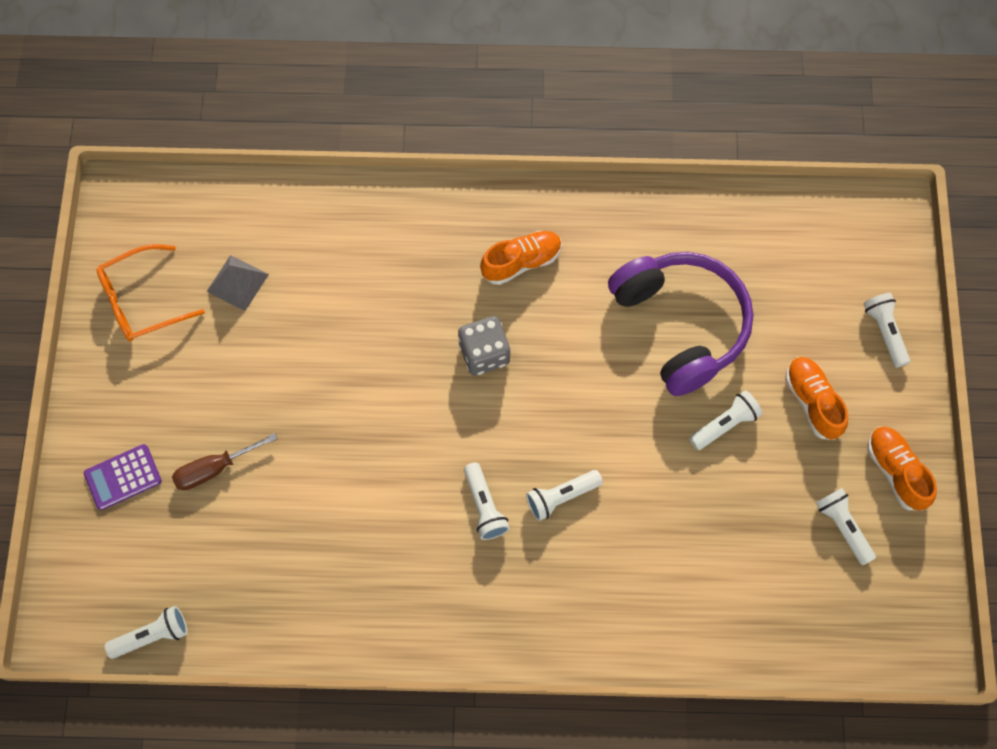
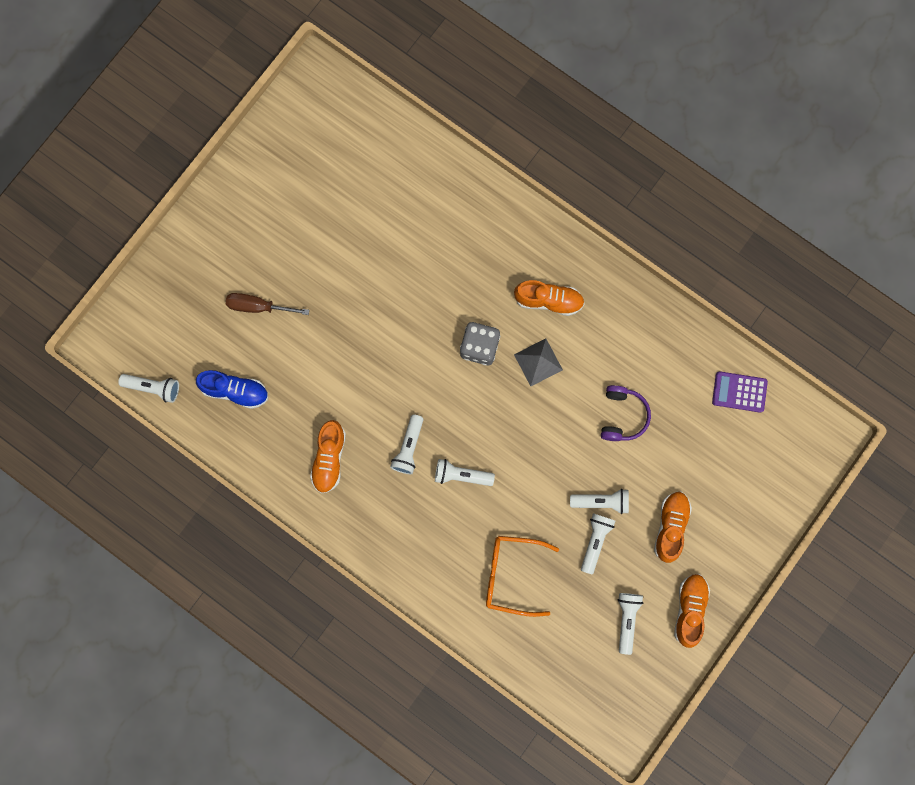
camera: 35 degrees right, 10 degrees up
(123, 477) = (198, 273): purple calculator -> purple calculator (739, 392)
(141, 301) = (284, 161): orange glasses -> orange glasses (511, 575)
(237, 282) = (354, 189): grey pyramid -> grey pyramid (538, 362)
(250, 575) = (235, 391): none -> blue shoe
(406, 577) = (329, 459): none -> orange shoe
(680, 325) = (622, 416): purple headphones -> purple headphones, size x0.49
(884, 332) = (756, 514): white flashlight -> white flashlight (595, 541)

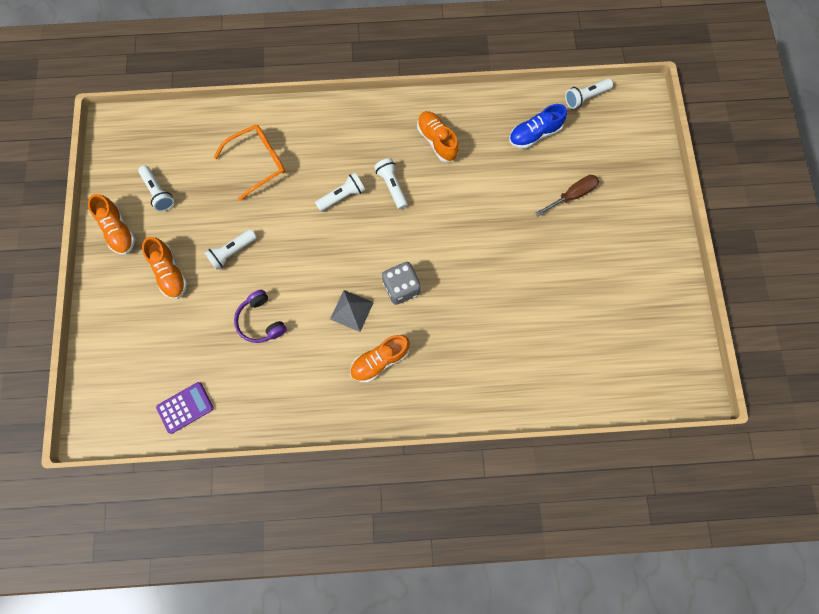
camera: 140 degrees right, 5 degrees down
(595, 541) = (217, 224): white flashlight -> none

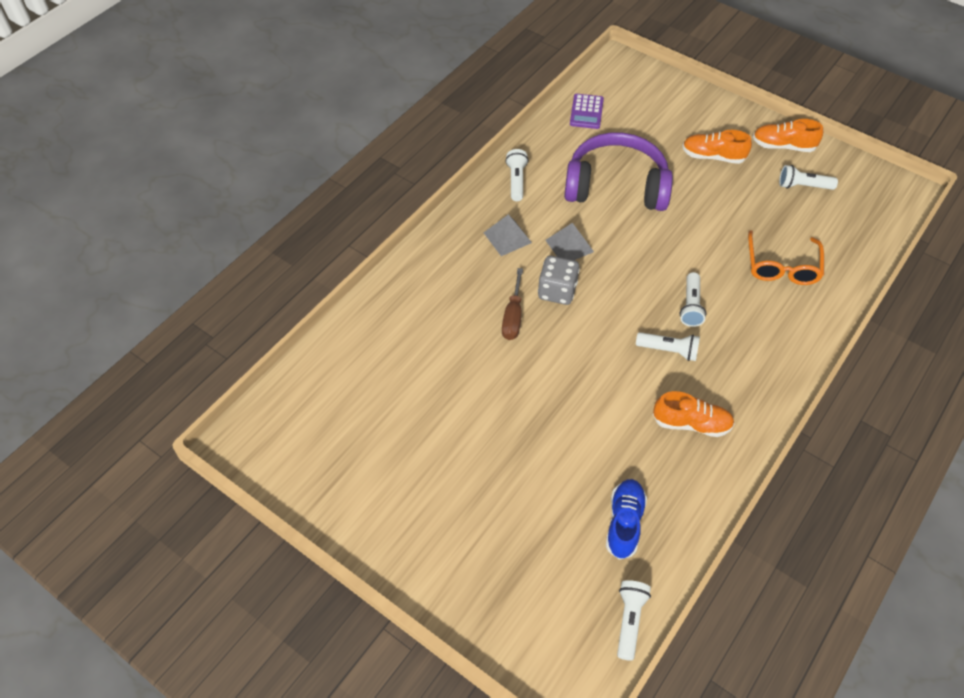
camera: 130 degrees right, 20 degrees down
(232, 252) = (699, 201): white flashlight -> white flashlight (516, 181)
(261, 321) = (616, 186): purple headphones -> purple headphones, size x2.03
(380, 360) = (507, 237): orange shoe -> grey pyramid
(571, 195) = (520, 499): brown screwdriver -> brown screwdriver (513, 316)

